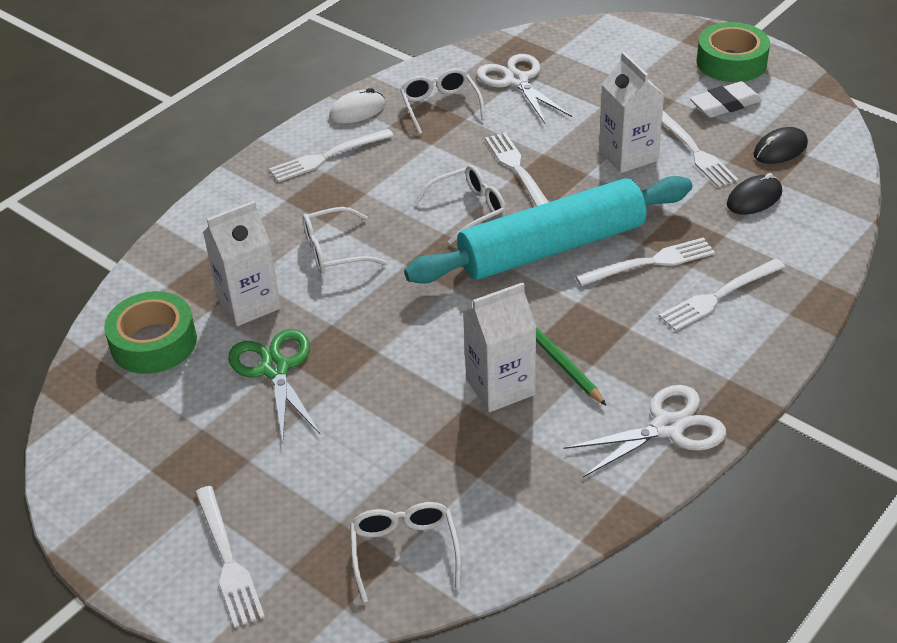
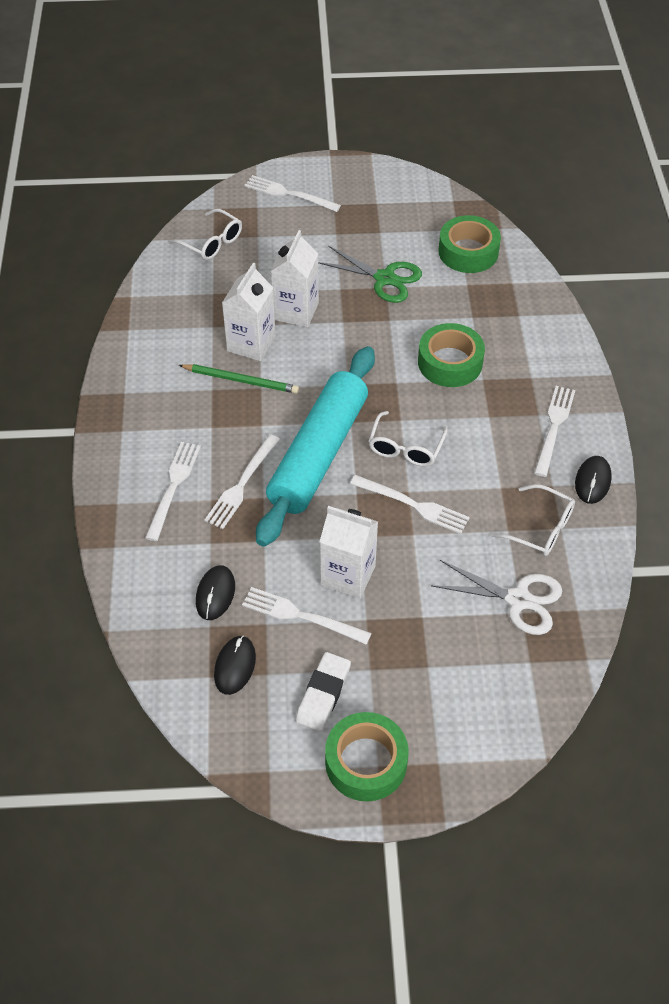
camera: 135 degrees right, 10 degrees up
(249, 303) = (451, 301): white carton -> white carton (296, 311)
(334, 251) = (450, 362): white glasses -> green tape
(357, 111) = (592, 481): white mouse -> black mouse
(668, 428) = (134, 378): white scissors -> none

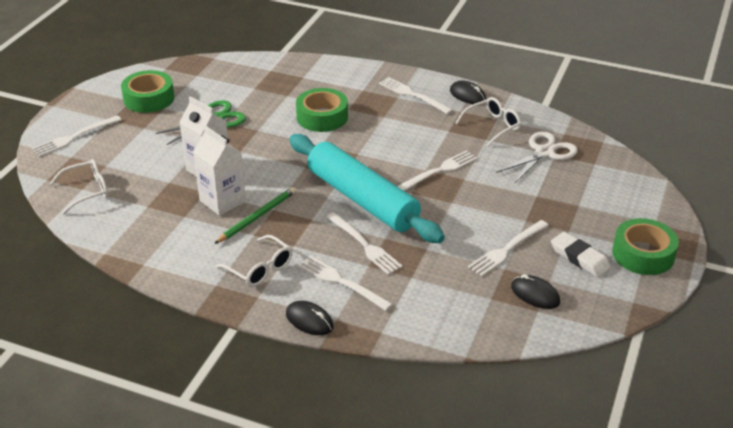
camera: 65 degrees left, 15 degrees down
(215, 594) = (463, 287): black mouse -> black mouse (309, 320)
(348, 575) = (483, 217): white carton -> none
(405, 448) = (386, 159): white glasses -> white glasses (260, 269)
(468, 252) = (223, 78): green tape -> green tape (149, 98)

